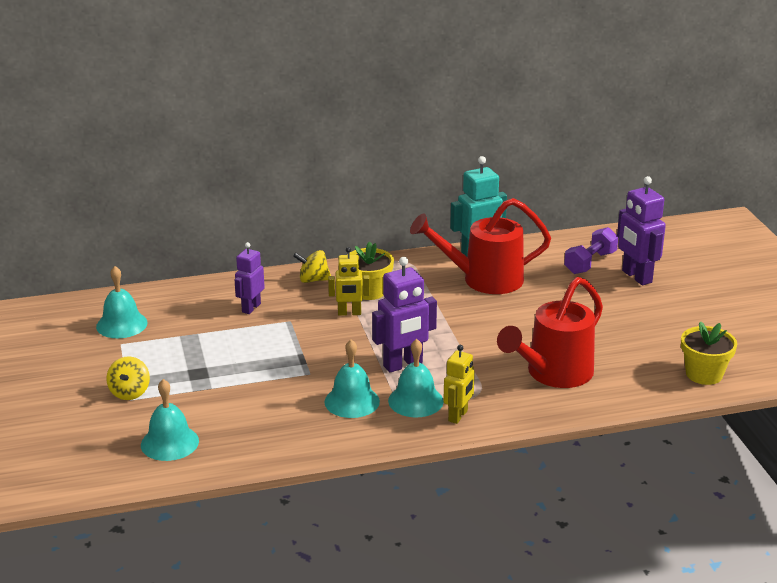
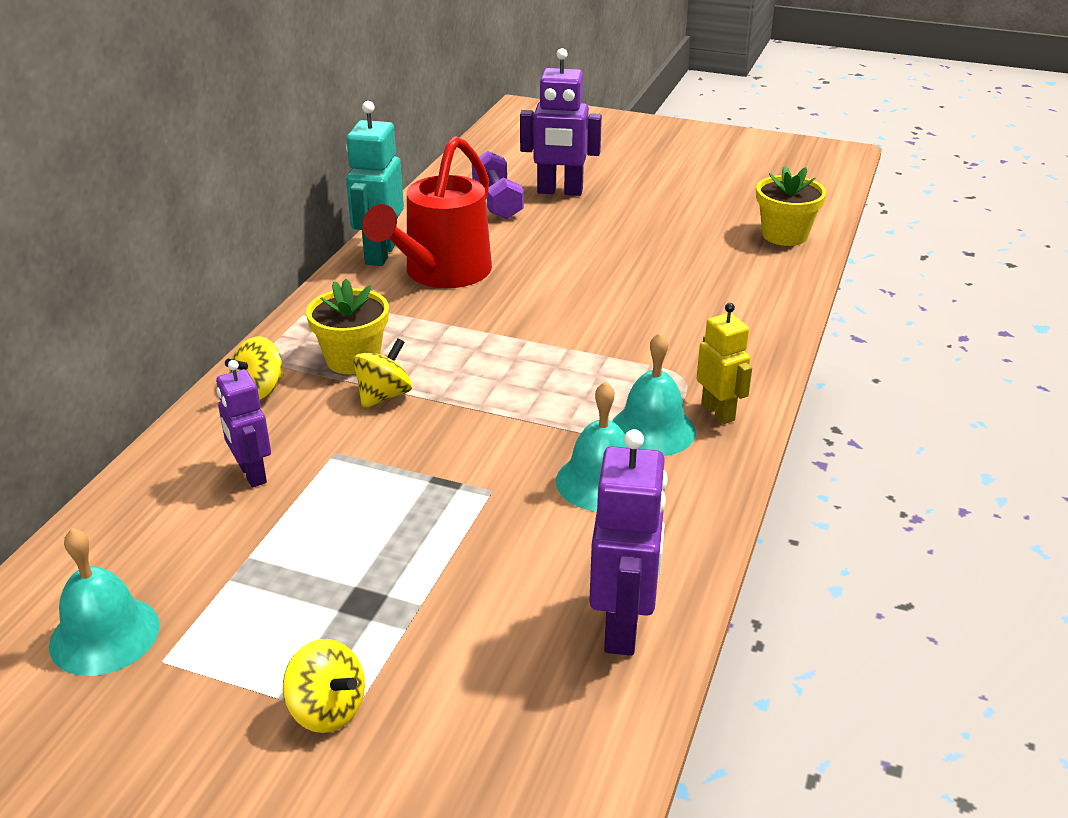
camera: 55 degrees left, 5 degrees up
(169, 443) = (528, 718): turquoise bell -> none
(349, 313) = (384, 396): yellow robot -> yellow spinning top
(403, 365) = (559, 405): purple robot -> purple robot (623, 627)
(553, 374) = (694, 314): red watering can -> none

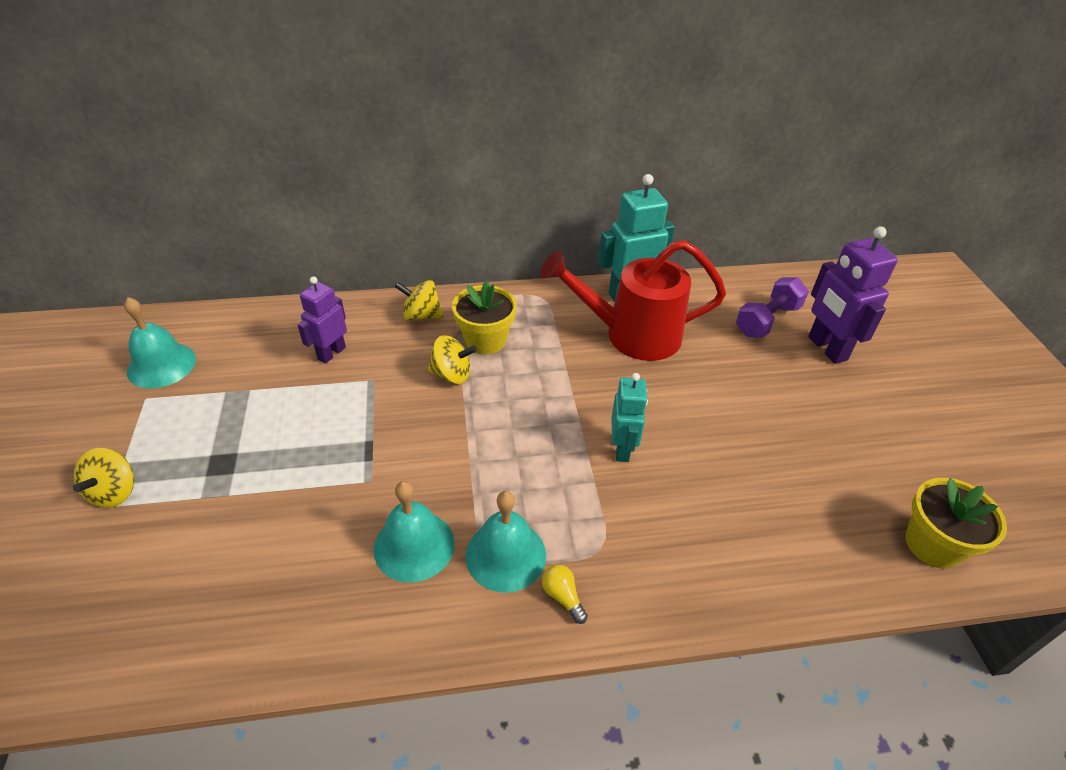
camera: 60 degrees right, 10 degrees up
(582, 329) = (622, 449): none -> turquoise robot
(623, 627) = (236, 632): purple robot -> none
(718, 412) = (563, 597): yellow robot -> yellow light bulb

